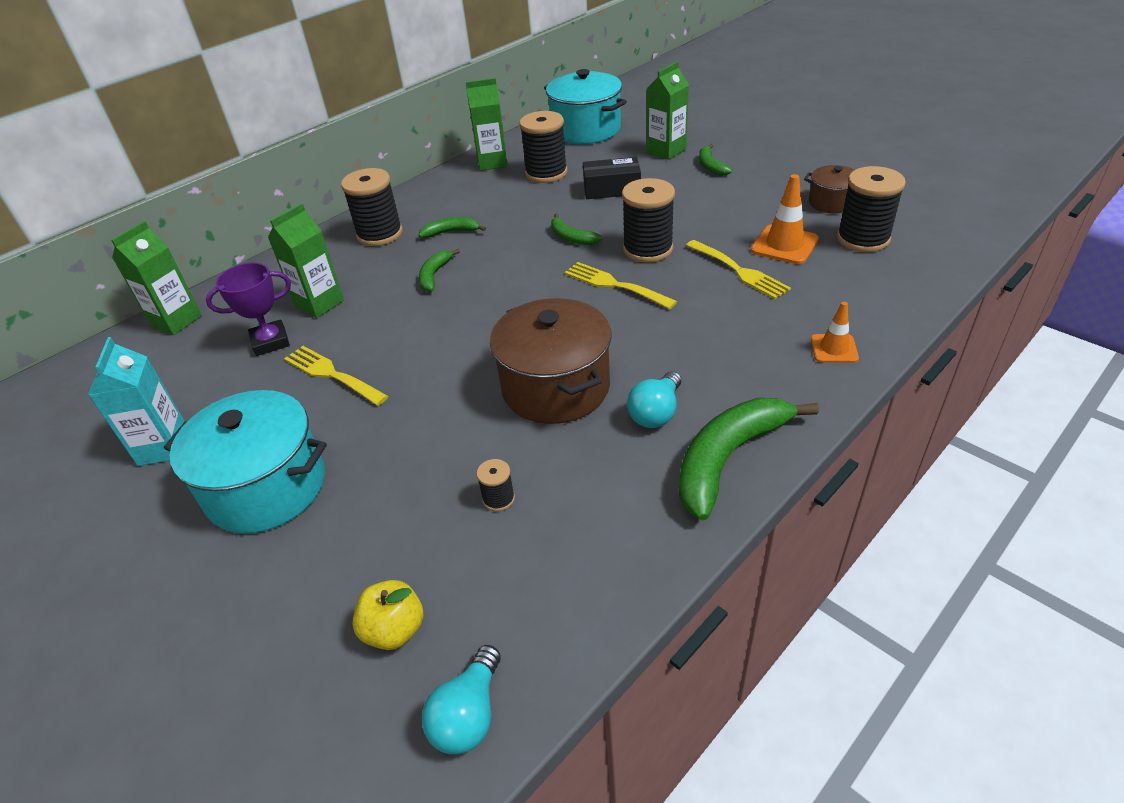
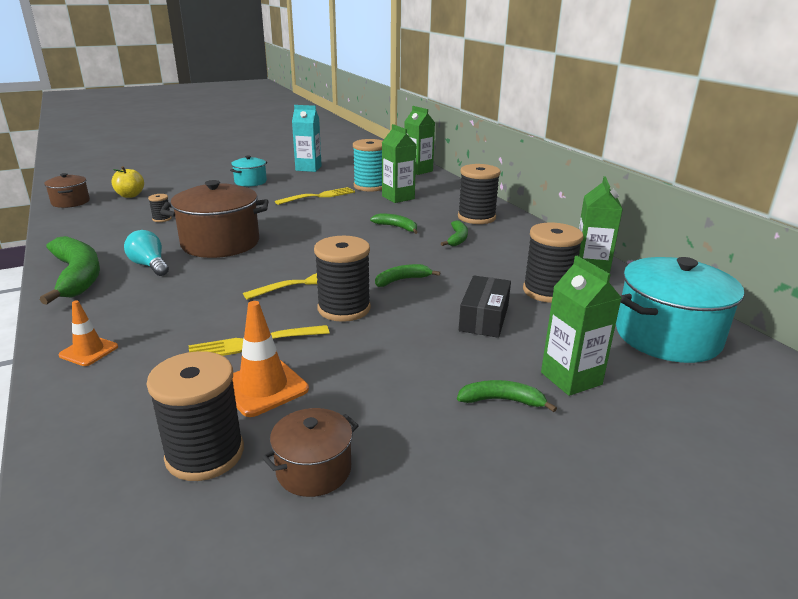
camera: 105 degrees right, 15 degrees down
(266, 487) = (250, 182): turquoise pot -> turquoise pot, size x0.54
(270, 342) = (370, 186): purple trophy -> turquoise spool
(468, 715) = (70, 202): turquoise light bulb -> brown pot

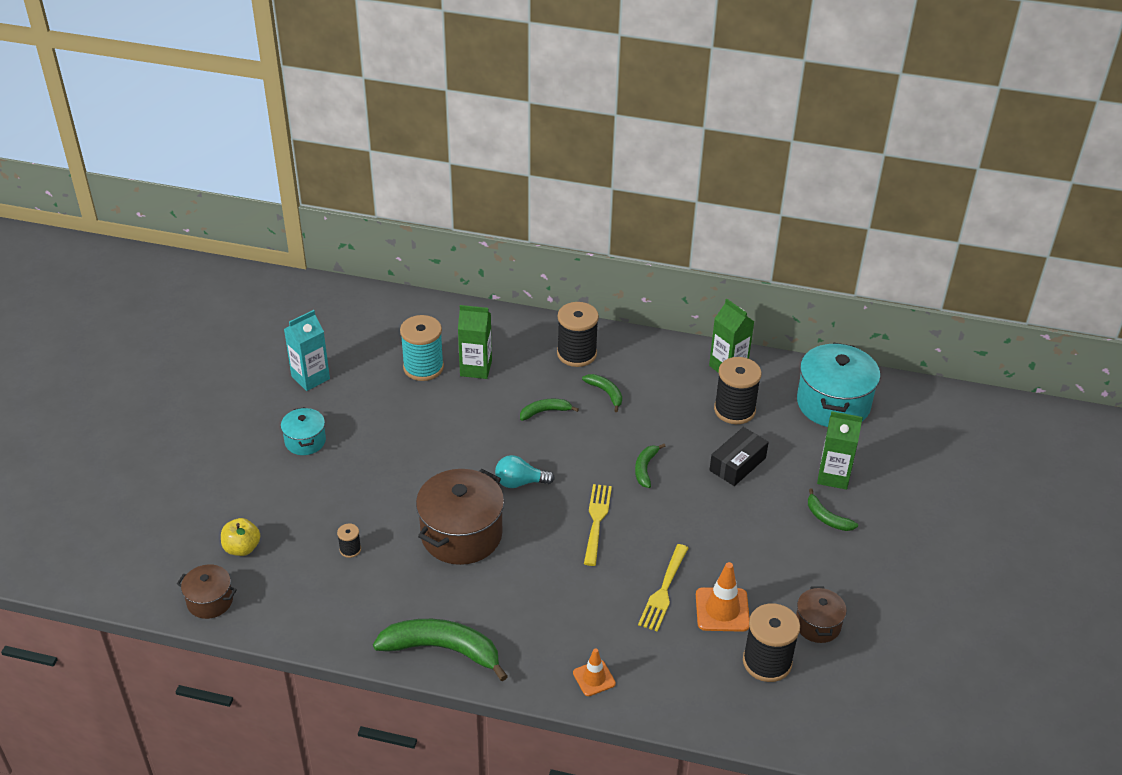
camera: 50 degrees left, 15 degrees up
(149, 265) = (465, 597): turquoise light bulb -> turquoise light bulb (520, 482)
(319, 196) = (410, 416): yellow fork -> none
(344, 308) = (658, 522): black spool -> none
(418, 170) = (416, 309): green carton -> none
(484, 318) = (737, 464): black box -> black box turned 75 degrees clockwise
(502, 400) = (826, 518): green banana -> green banana turned 90 degrees counterclockwise

